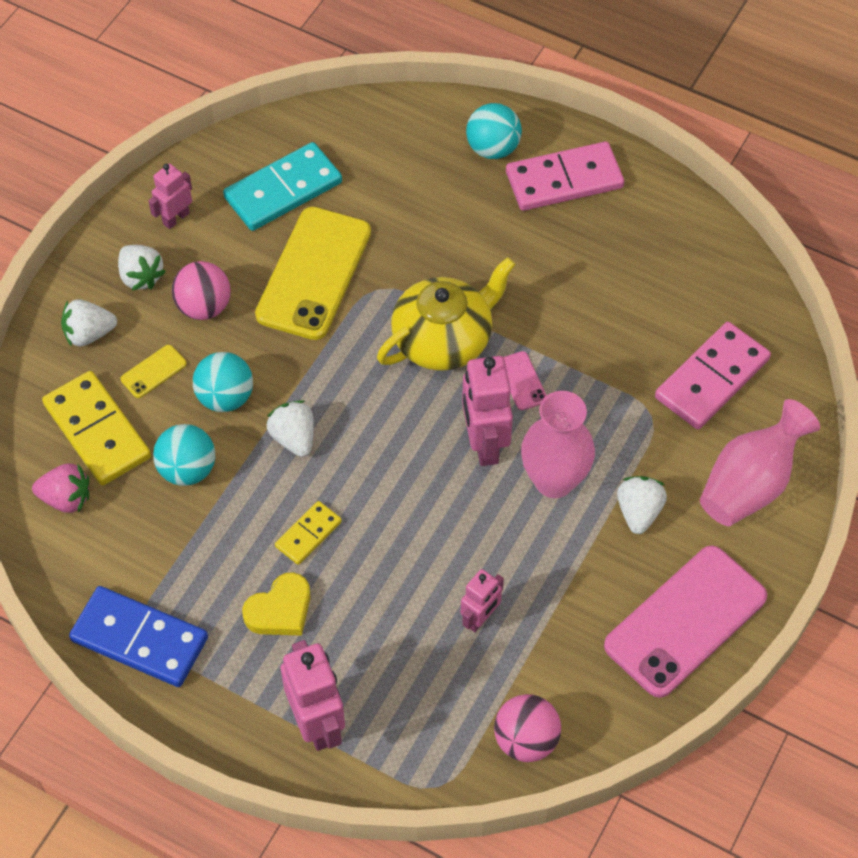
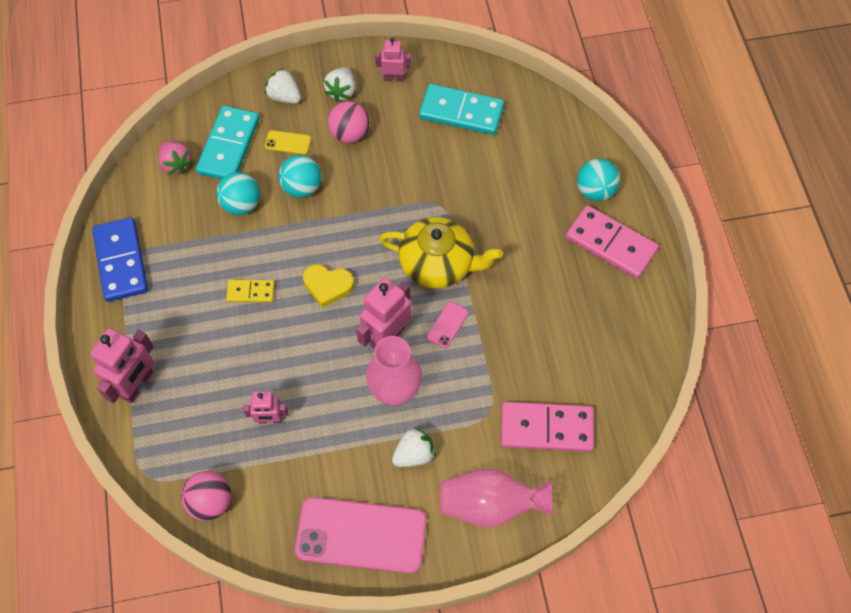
camera: 50 degrees right, 5 degrees up
(97, 431) = (229, 146): yellow domino -> turquoise domino
(280, 610) = (192, 314): yellow heart -> yellow heart (328, 286)
(294, 438) = (305, 239): white strawberry -> none
(313, 273) = (420, 168): yellow phone -> none

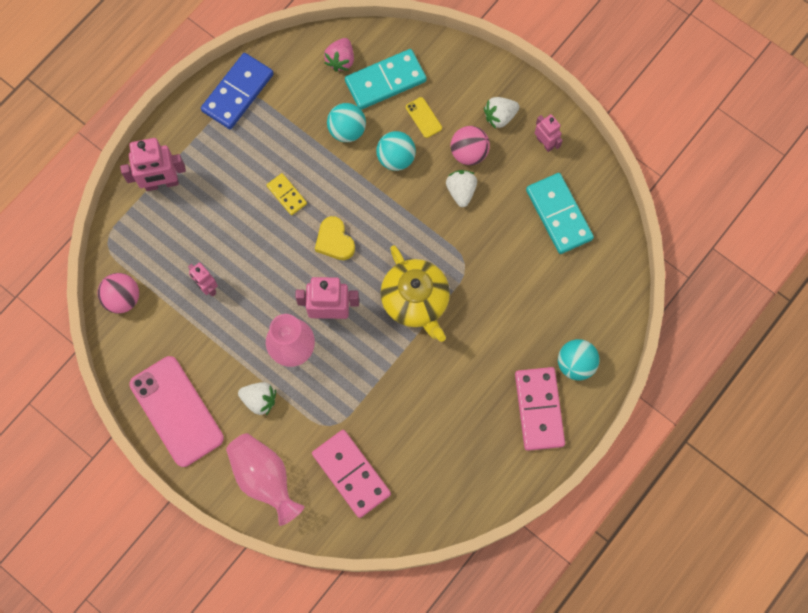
camera: 50 degrees right, 10 degrees up
(284, 96) = (459, 82): white strawberry -> white strawberry (461, 191)
(447, 325) = (373, 345): pink phone -> none

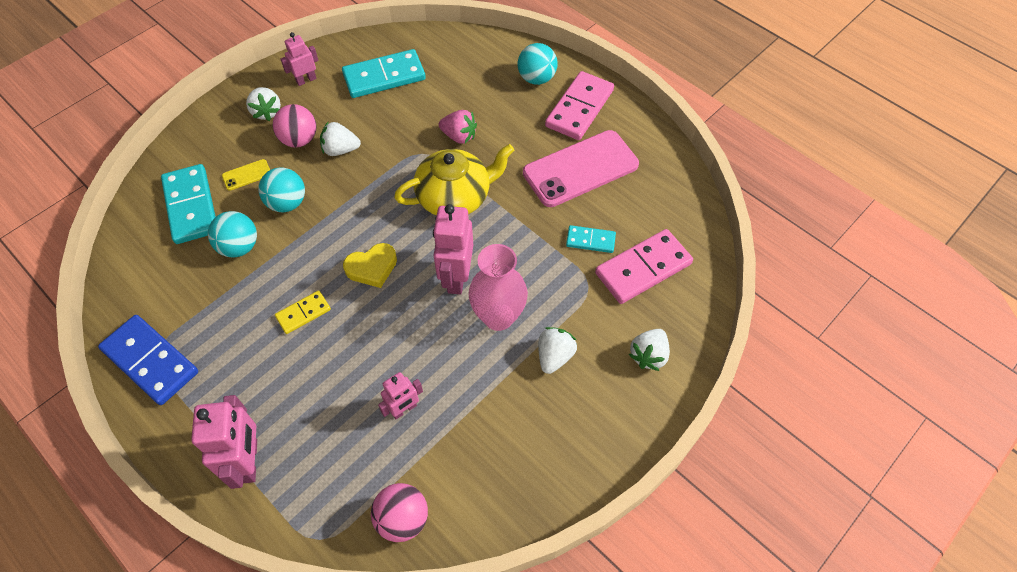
camera: 85 degrees left, 15 degrees down
(176, 411) = (563, 453): pink phone -> pink phone (580, 169)
(264, 478) = (648, 355): pink vase -> white strawberry
(340, 60) = (148, 247): pink strawberry -> pink strawberry (459, 136)
(378, 426) = (590, 240): none -> turquoise domino
(539, 409) = (579, 108): pink domino -> pink domino turned 60 degrees counterclockwise

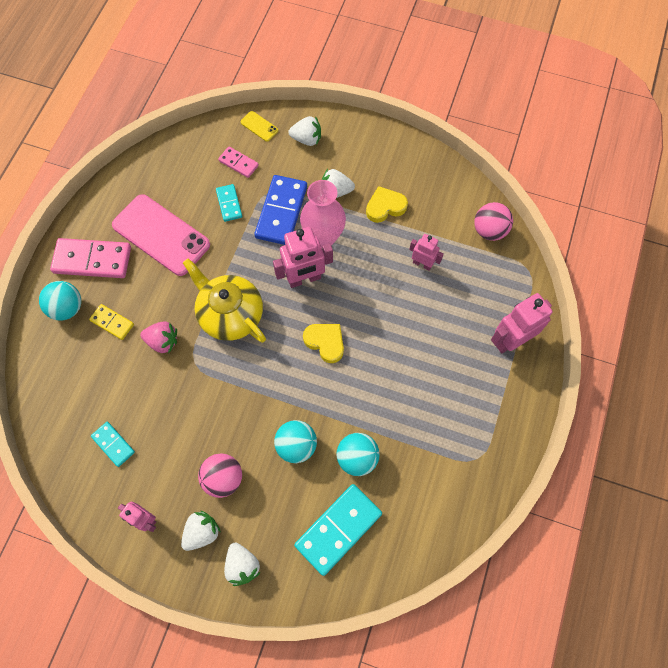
camera: 115 degrees left, 10 degrees up
(150, 361) = (485, 458): blue domino -> blue domino (281, 212)
(247, 175) = (283, 501): yellow phone -> yellow phone (259, 126)
(303, 313) = (388, 370): yellow domino -> yellow domino (112, 322)
(340, 150) = (219, 434): white strawberry -> white strawberry (242, 565)
(384, 77) = (113, 444): turquoise domino -> turquoise domino, size x0.54
(459, 136) = (163, 341): pink strawberry -> pink strawberry turned 105 degrees clockwise
(504, 403) = (385, 207): none -> yellow heart
(643, 269) = (238, 163): pink domino -> pink domino, size x0.54

